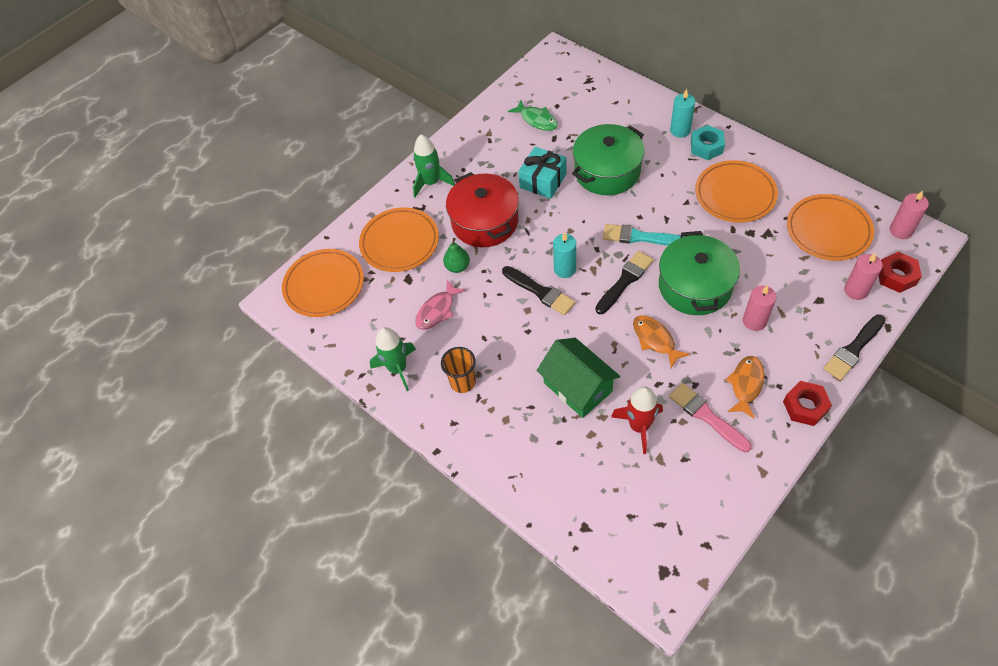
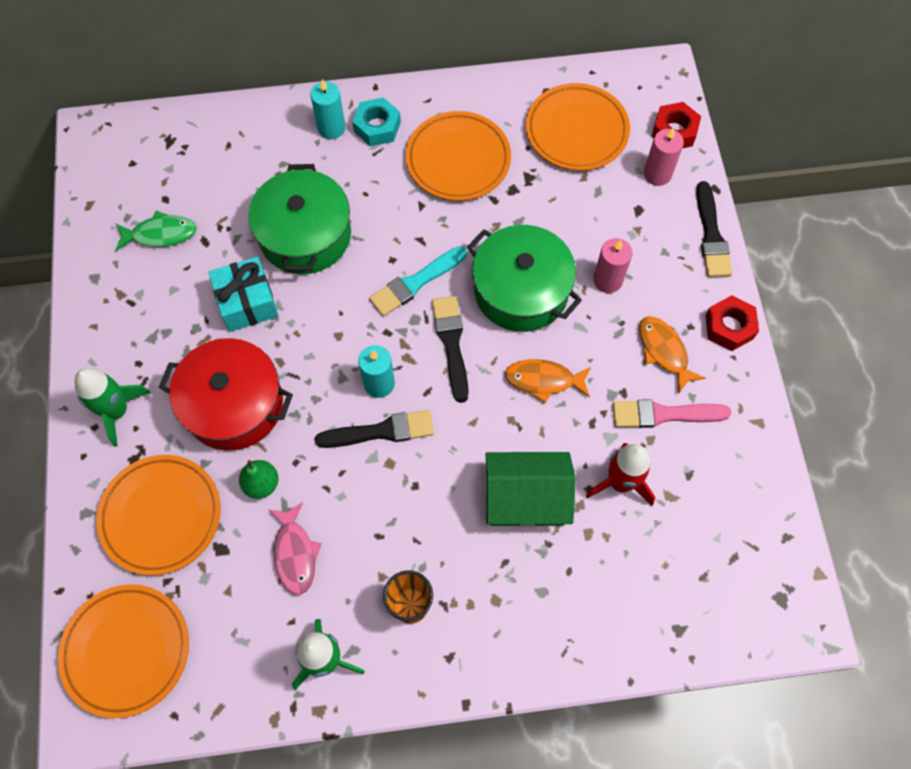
camera: 55 degrees left, 10 degrees up
(900, 230) = (634, 81): pink candle -> none

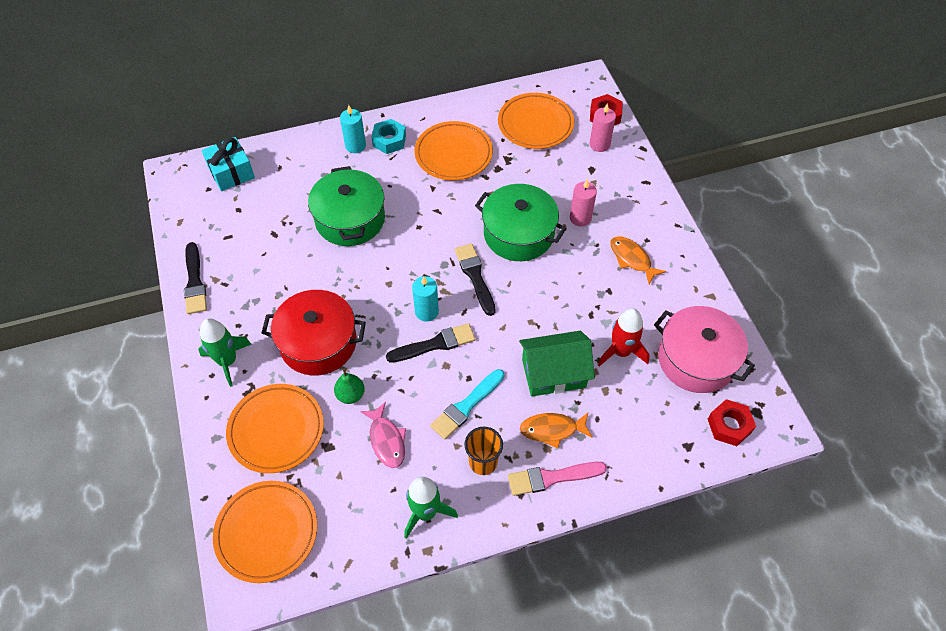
camera: 10 degrees left, 10 degrees down
(160, 234) = (239, 234): green fish -> none
(247, 302) = (315, 271): turquoise gift -> turquoise gift (231, 172)
(415, 283) = (439, 240): turquoise brush -> turquoise brush (466, 406)
(543, 380) = (548, 291): orange fish -> orange fish (552, 430)
(664, 414) = (642, 301): pink brush -> pink brush (552, 478)
(711, 235) = (647, 178): black brush -> black brush (195, 282)
(718, 510) = (696, 359): none -> pink pot
(729, 327) = (674, 236): red nut -> red nut (729, 426)

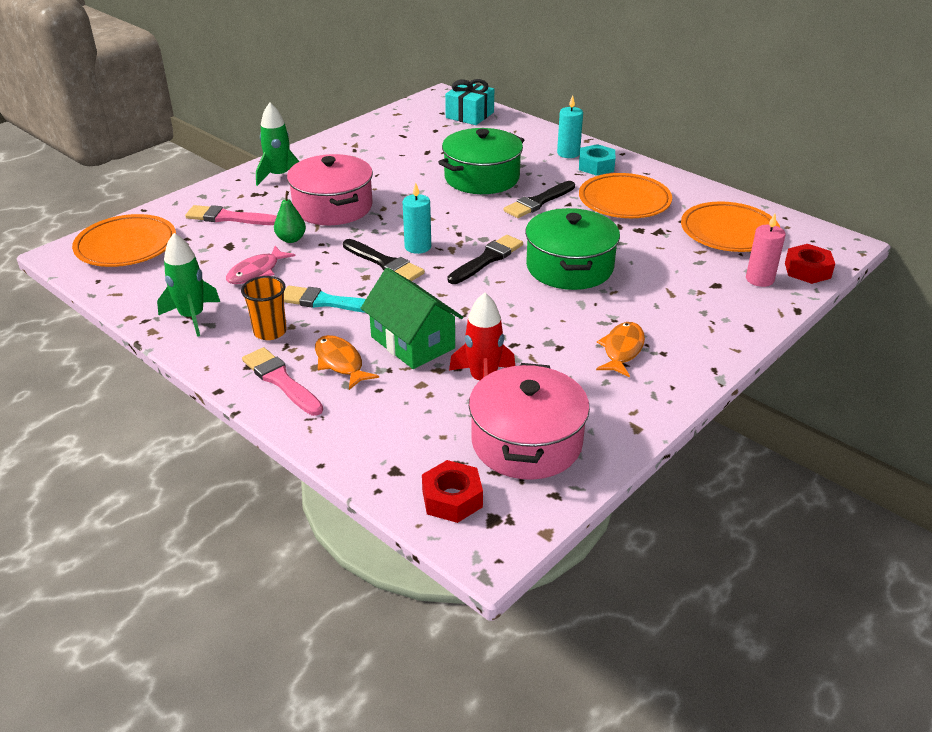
camera: 60 degrees right, 20 degrees down
(195, 282) = (344, 138): black brush -> black brush (538, 202)
(276, 430) = (228, 218): orange plate -> pink brush
(318, 343) = (333, 207): red pot -> pink pot
(580, 218) = (637, 298): pink candle -> none

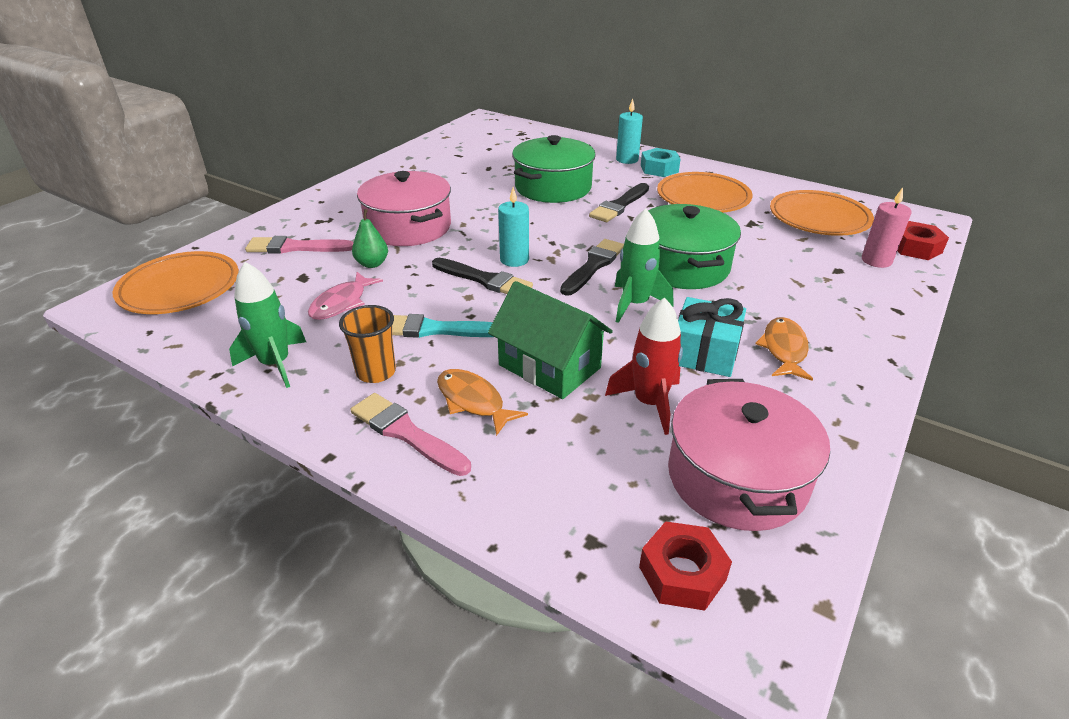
camera: 10 degrees left, 0 degrees up
(279, 176) = (341, 201): green rocket -> green rocket (635, 304)
(469, 115) = (517, 133): turquoise gift -> turquoise gift (704, 353)

